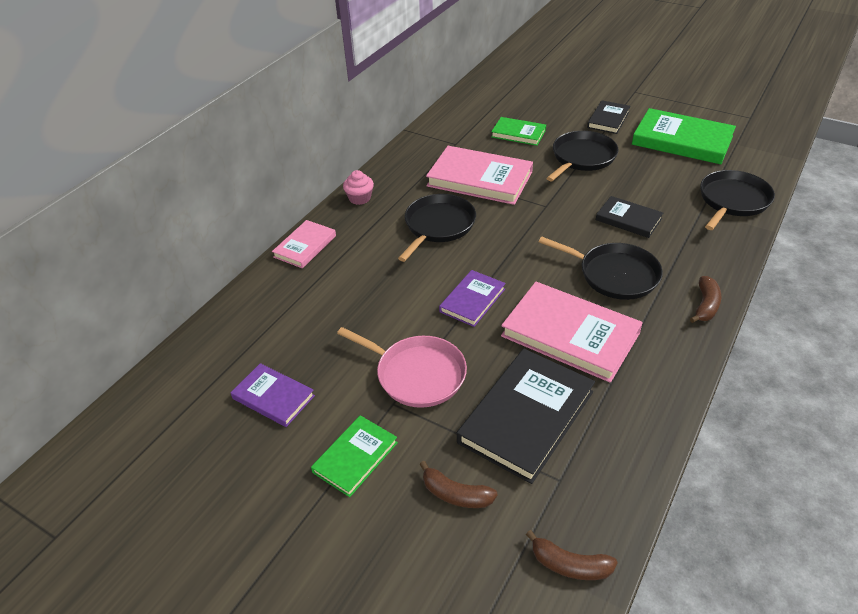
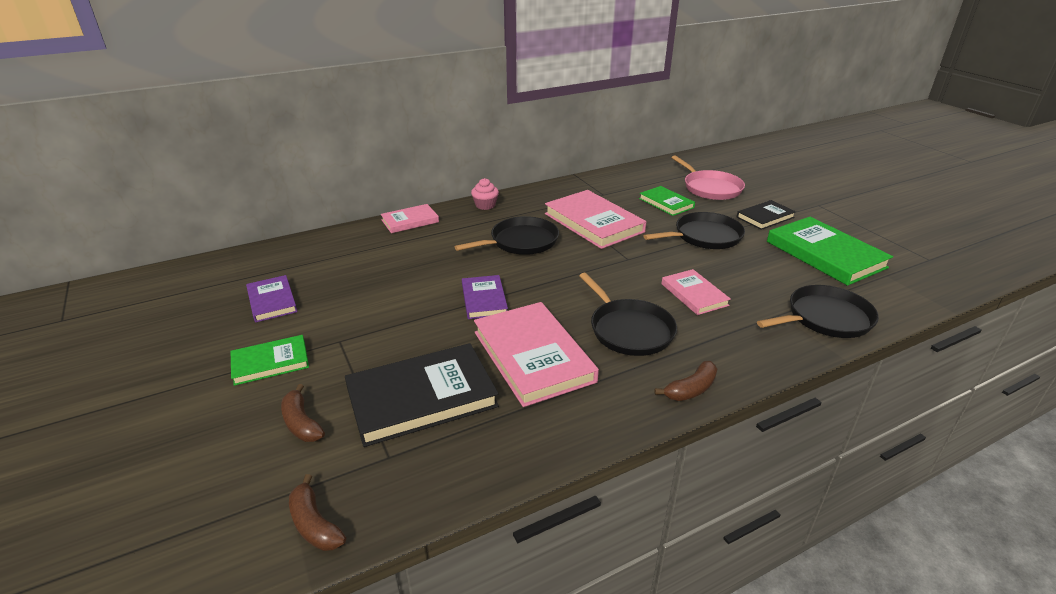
camera: 30 degrees right, 10 degrees down
(417, 374) = (380, 330): pink pan -> pink pan (710, 188)
(472, 300) = (484, 299): purple book -> purple book turned 75 degrees counterclockwise
(628, 219) = (694, 294): black book -> pink book

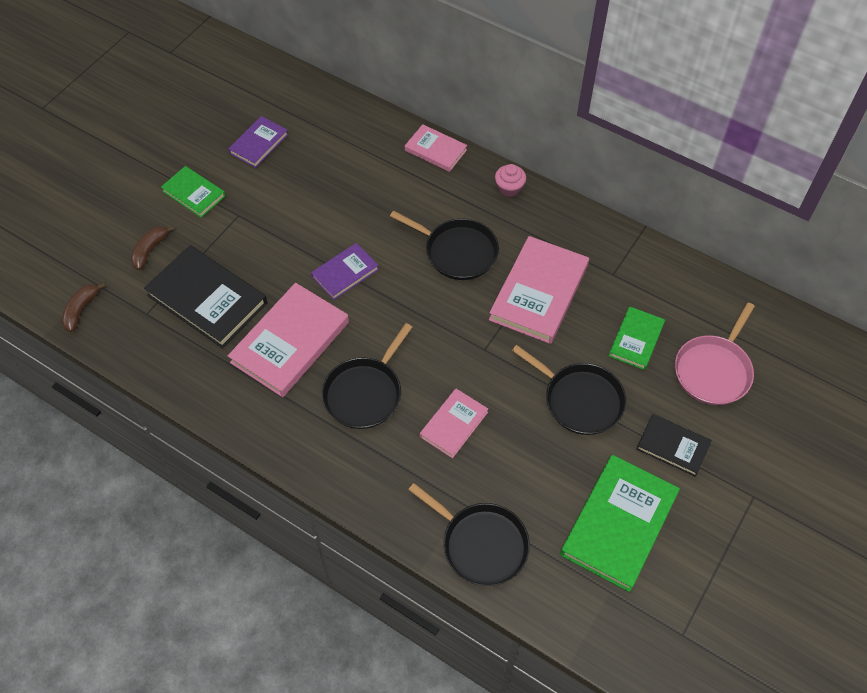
camera: 60 degrees right, 25 degrees up
(691, 389) = (309, 463): brown banana -> none

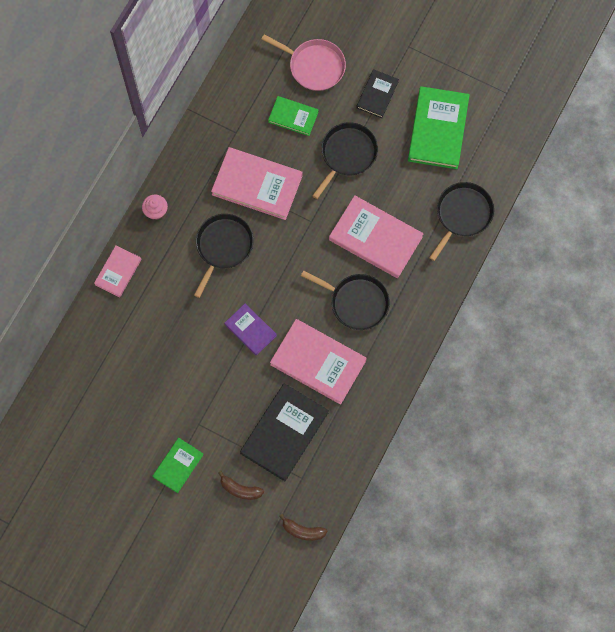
camera: 95 degrees left, 15 degrees up
(258, 144) = (119, 421): purple book -> none
(453, 424) = (375, 238): pink book -> pink book, size x1.78
(618, 524) = (438, 129): green book -> green book turned 75 degrees clockwise

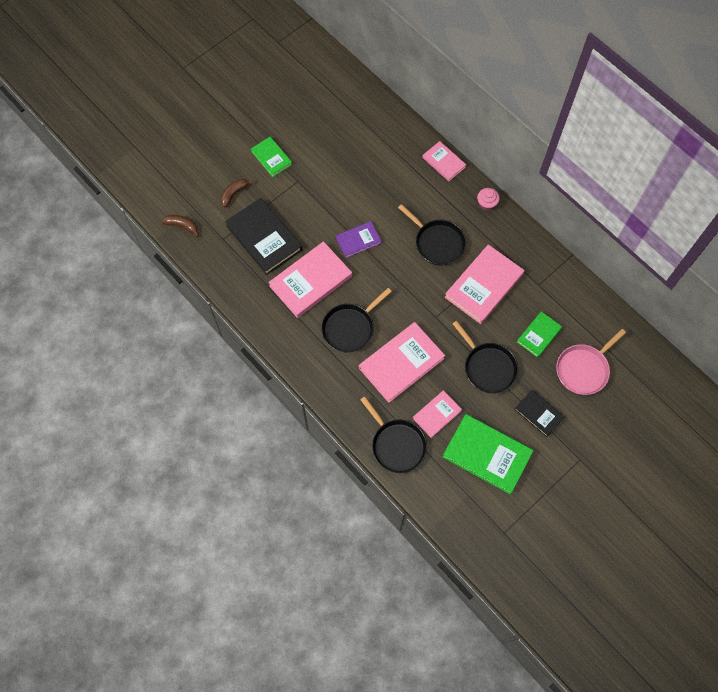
camera: 110 degrees right, 5 degrees down
(303, 531) = (182, 226): brown banana -> brown banana turned 75 degrees clockwise
(416, 187) = (436, 414): none -> pink book

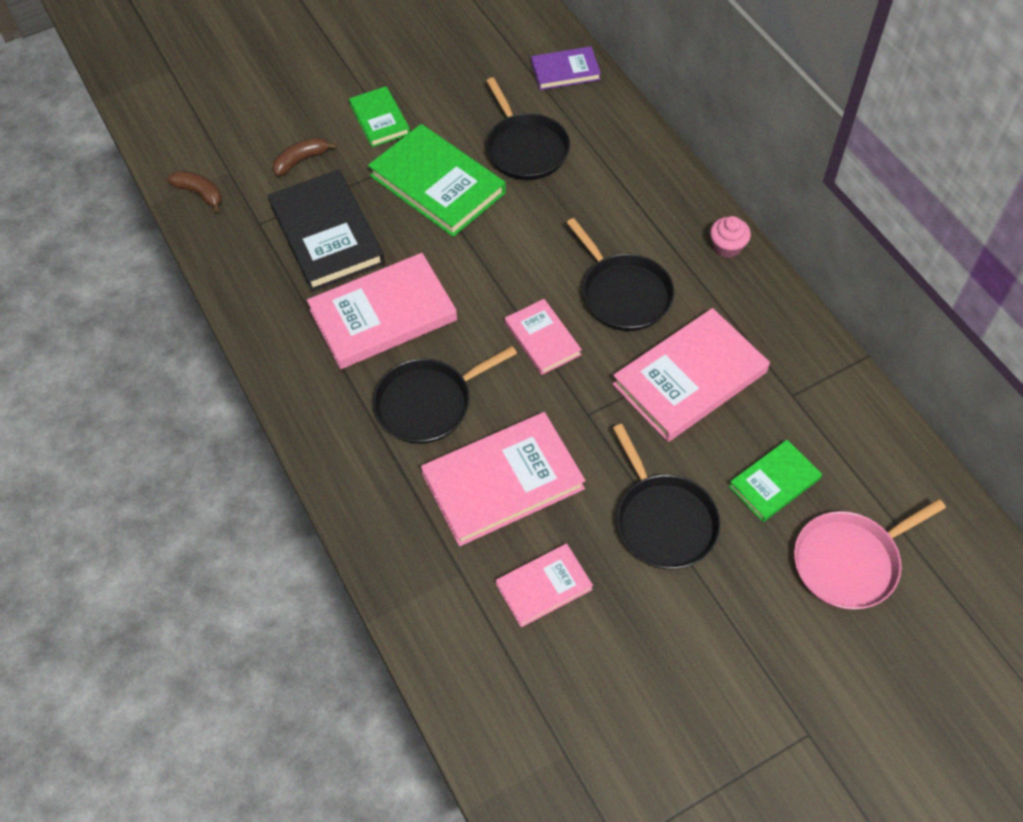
camera: 15 degrees right, 10 degrees down
(358, 240) = (485, 266): purple book -> purple book (565, 71)
(396, 445) = (452, 626): black pan -> black pan (525, 148)
(443, 162) = (667, 171): pink book -> pink book (542, 339)
(487, 454) = (622, 683): green book -> green book (437, 184)
(538, 413) = (743, 626): black book -> none

